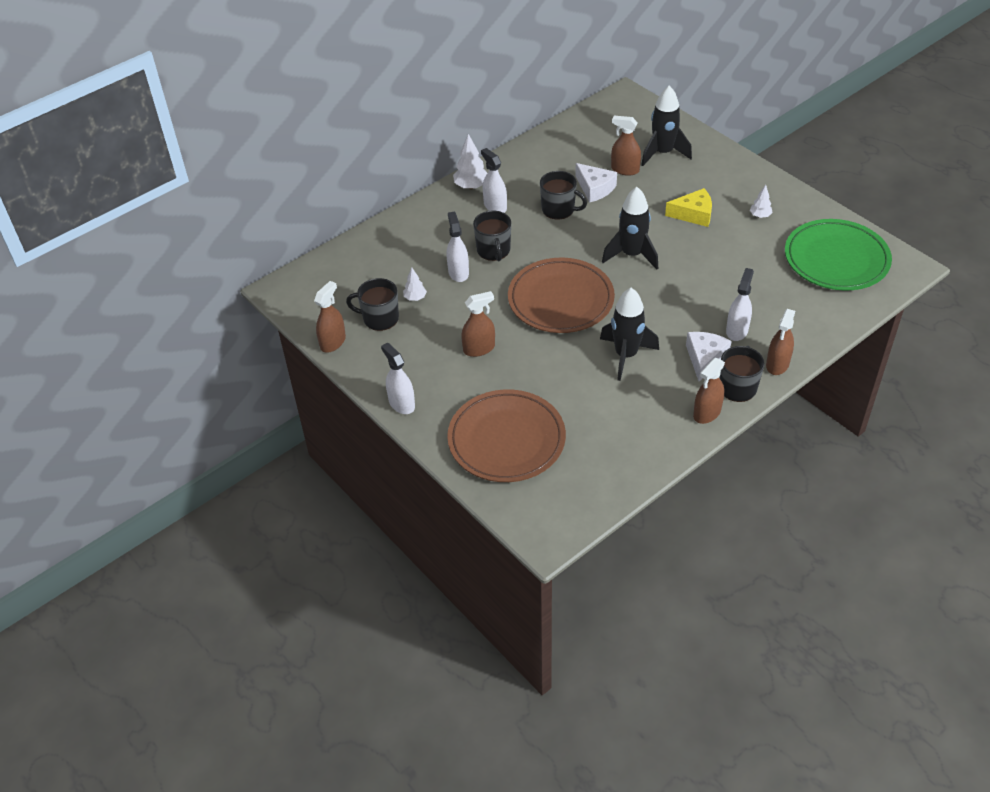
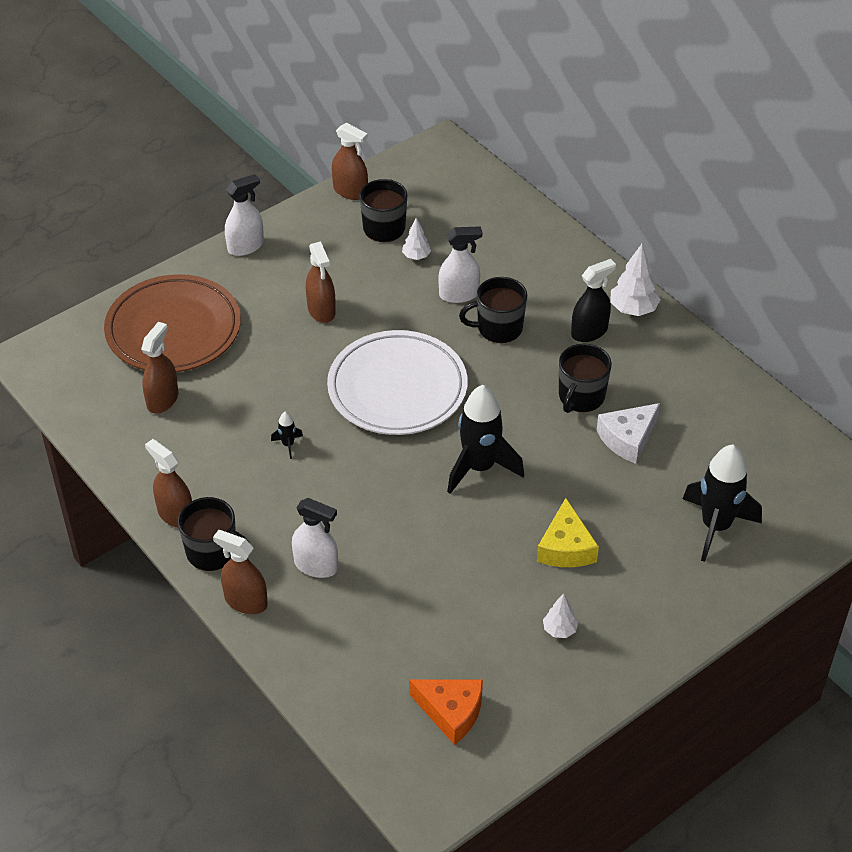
camera: 90 degrees right, 0 degrees up
(495, 206) = (589, 332): white spray bottle -> black spray bottle
(560, 300) = (397, 388): brown plate -> white plate
(625, 170) = (673, 476): brown spray bottle -> brown spray bottle (162, 399)
(626, 355) = (288, 445): black rocket -> black rocket, size x0.41
(705, 358) = (270, 524): white cheese -> none
(836, 259) = (451, 712): green plate -> orange cheese

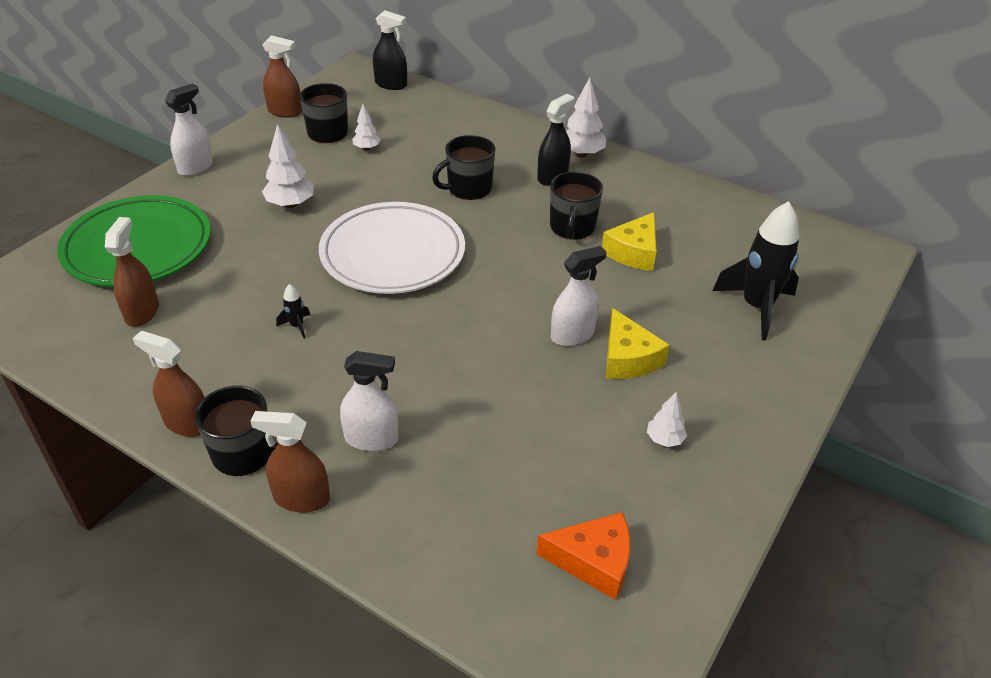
camera: 20 degrees left, 5 degrees down
(173, 329) = (138, 247): brown plate -> green plate
(321, 310) = (290, 204): brown spray bottle -> white tree
(459, 294) = (419, 169): white spray bottle -> white spray bottle (572, 335)
(471, 174) = (391, 84): none -> black spray bottle
(480, 467) = (506, 305): black rocket -> none
(628, 439) = (633, 252): white cheese -> yellow cheese

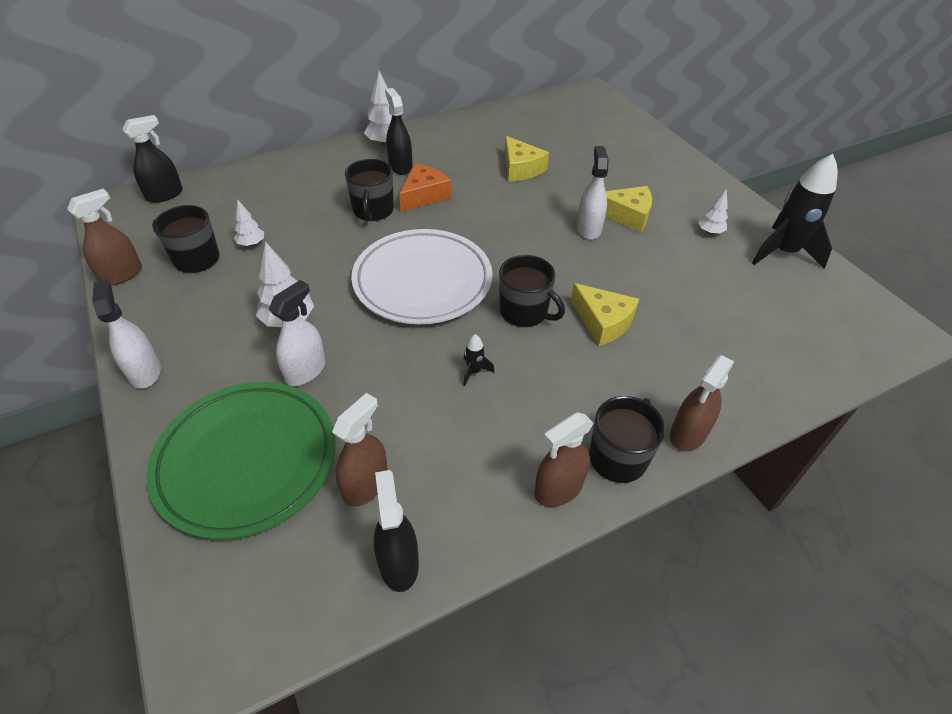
camera: 60 degrees left, 5 degrees up
(78, 356) = (398, 563): none -> black spray bottle
(142, 312) = (365, 485): brown spray bottle -> brown spray bottle turned 90 degrees clockwise
(371, 439) = (641, 370): white spray bottle -> white spray bottle (305, 370)
(424, 390) = (603, 322): none -> yellow cheese
(572, 227) = (470, 182): black mug -> black mug (524, 311)
(594, 561) = (801, 303): orange cheese -> orange cheese (424, 195)
(756, 307) = (612, 148): black rocket -> black rocket (783, 252)

